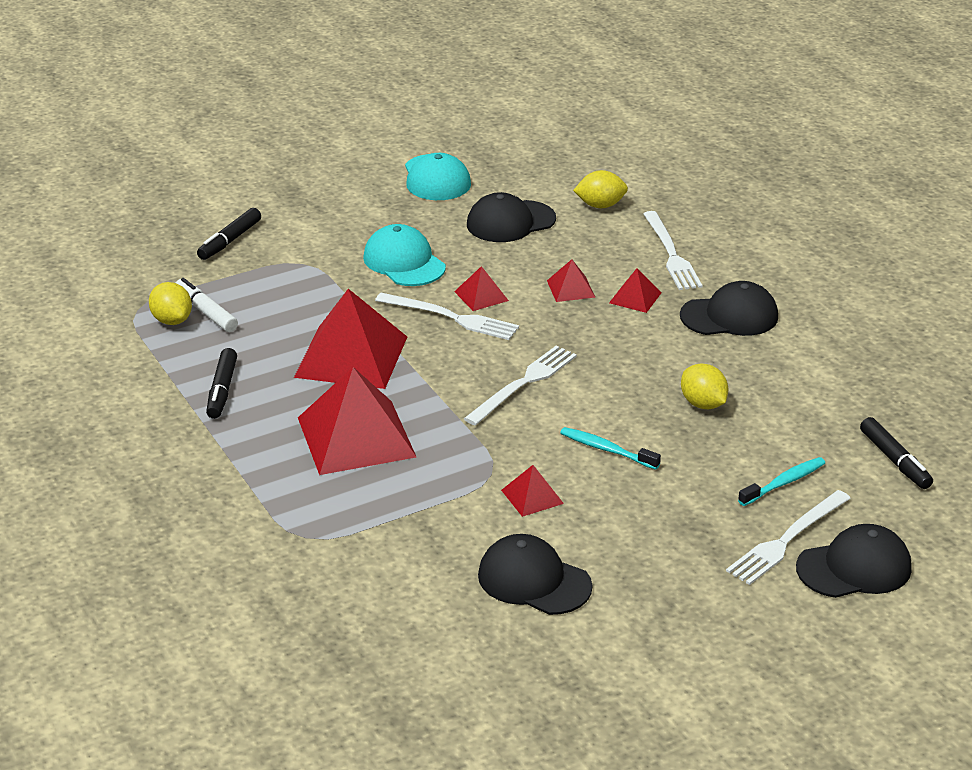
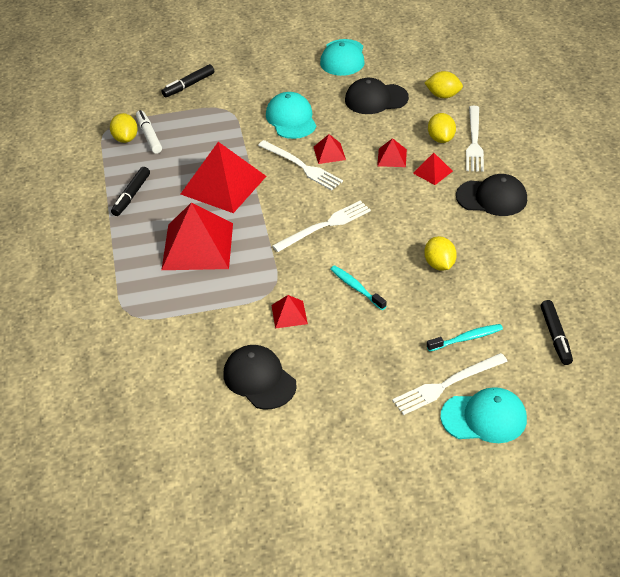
camera: 20 degrees right, 10 degrees up
(625, 257) = (441, 139): none -> yellow lemon
(854, 568) = (484, 418): black cap -> turquoise cap

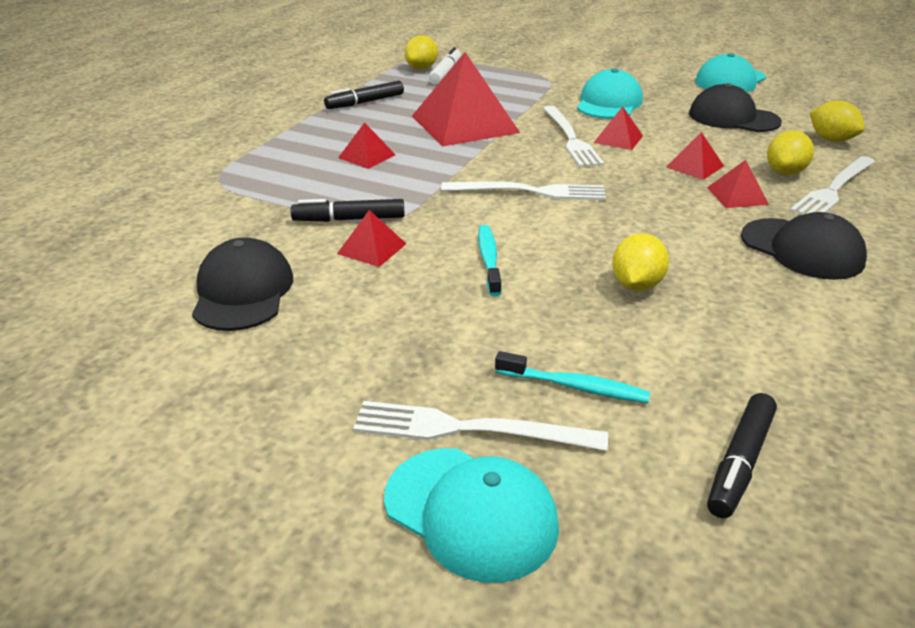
camera: 35 degrees right, 10 degrees down
(188, 85) = (534, 55): black marker -> black marker (349, 219)
(197, 246) = (367, 156): red pyramid -> red pyramid, size x0.46

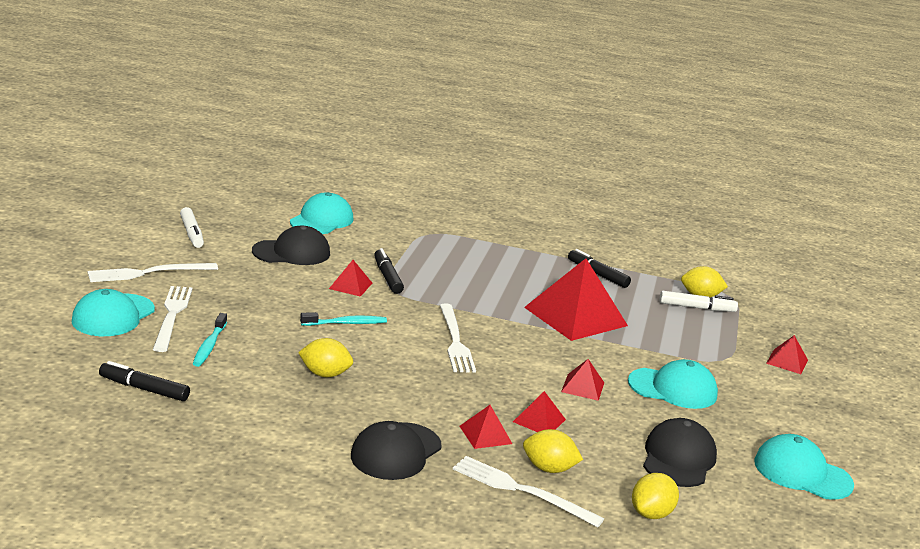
camera: 75 degrees right, 10 degrees down
(115, 402) = (192, 233): none -> white marker
(129, 258) = (322, 220): none -> turquoise cap
(367, 156) = (490, 279): red pyramid -> red pyramid (787, 361)
(570, 138) = (571, 363): white fork -> white fork (148, 273)

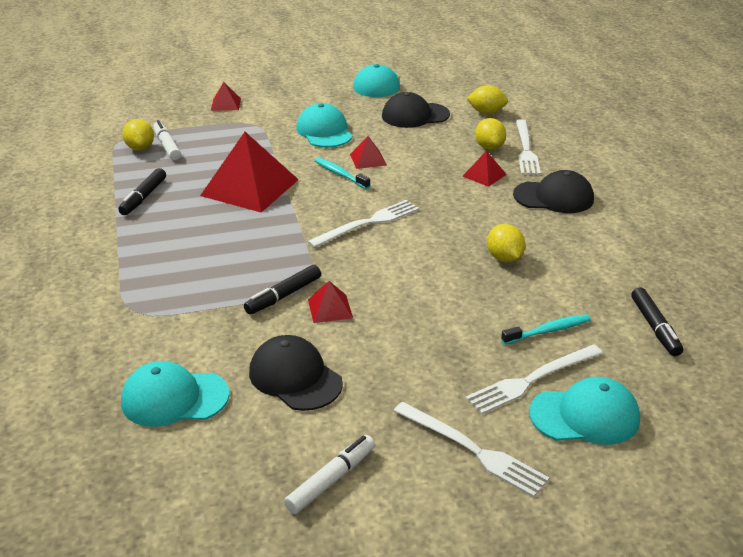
camera: 115 degrees left, 10 degrees up
(346, 323) = (409, 281): turquoise toothbrush -> turquoise toothbrush (340, 174)
(539, 420) = (437, 163): red pyramid -> none

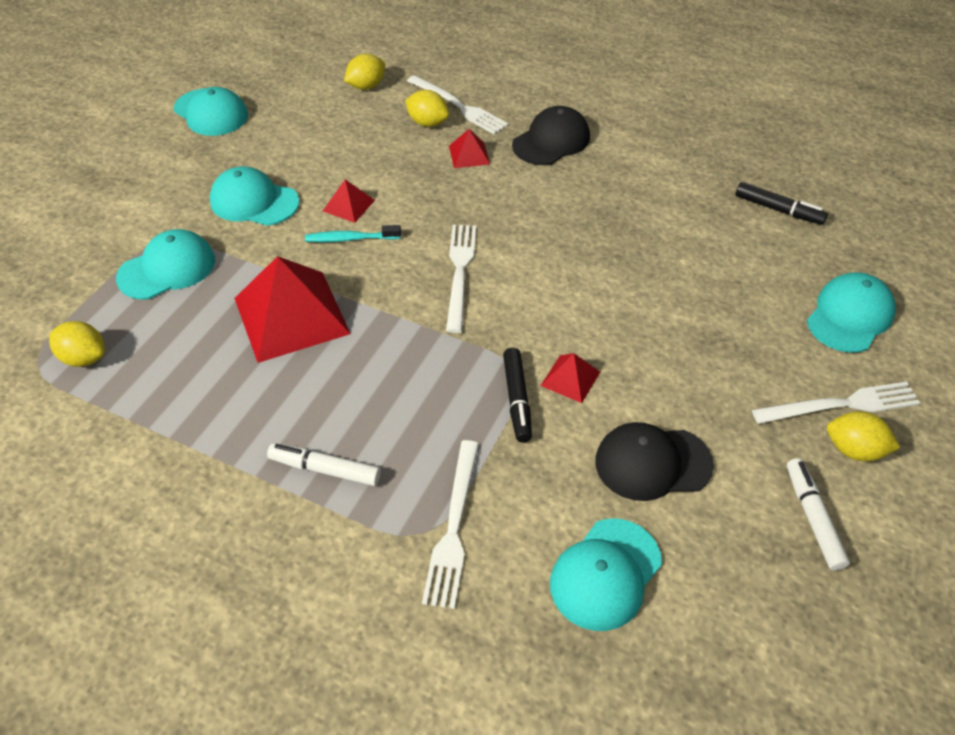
camera: 50 degrees left, 15 degrees up
(143, 197) = (201, 411): black marker -> none
(167, 146) = (112, 333): white marker -> white marker (325, 469)
(225, 104) = (86, 237): red pyramid -> none
(234, 135) = (167, 269): none -> turquoise cap
(415, 115) = (309, 128): black cap -> none
(504, 258) = (608, 225): yellow lemon -> yellow lemon (854, 450)
(532, 380) = (784, 316): white fork -> white fork (453, 527)
(548, 331) = (731, 266): turquoise toothbrush -> none

